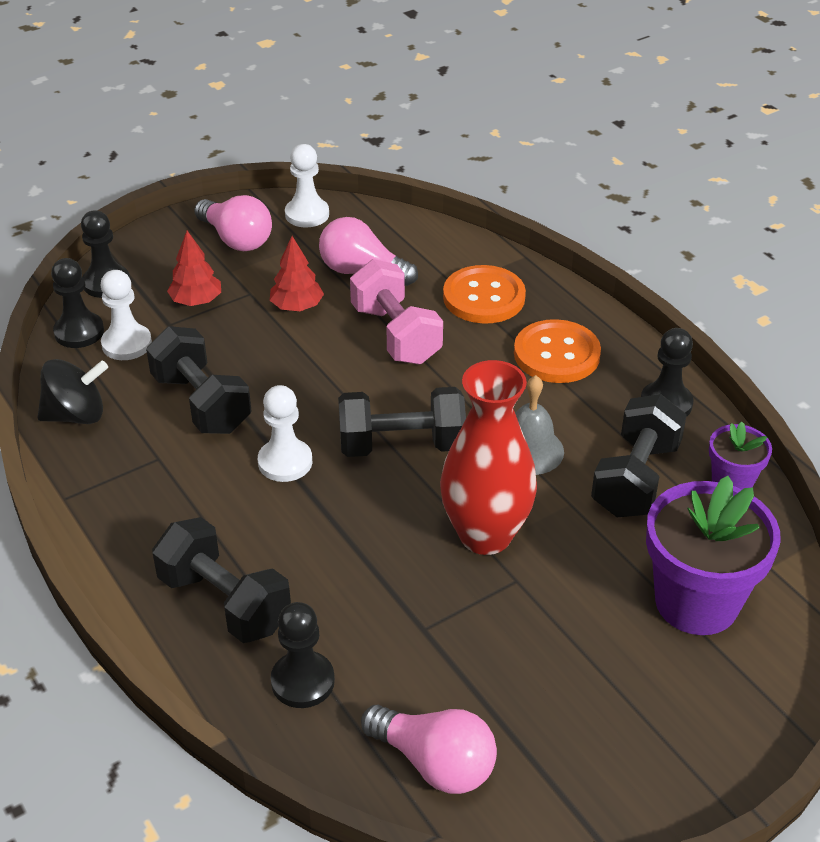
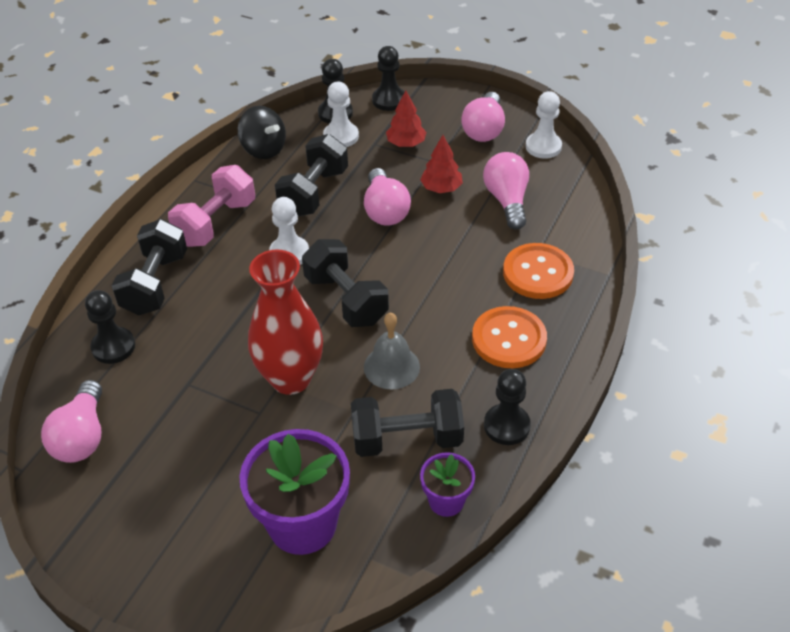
camera: 60 degrees right, 5 degrees up
(289, 360) = (385, 210): none -> pink light bulb
(395, 335) = (455, 247): pink dumbbell -> pink dumbbell (216, 223)

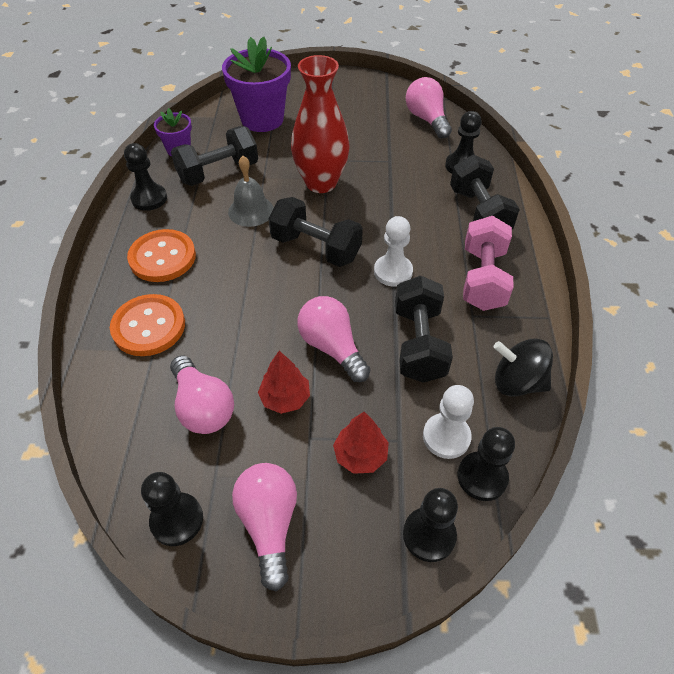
camera: 155 degrees right, 5 degrees up
(543, 147) = (177, 520): white pawn -> black pawn

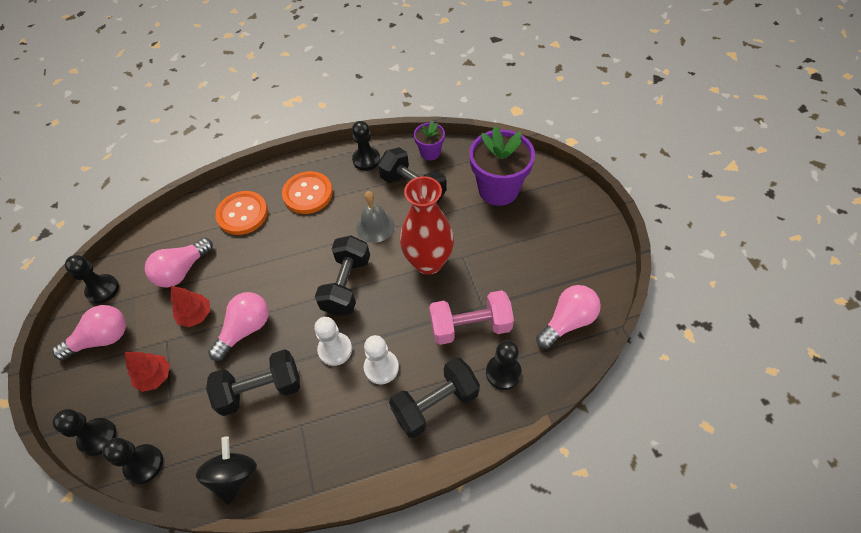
camera: 75 degrees right, 5 degrees up
(446, 437) = (176, 431): white pawn -> white pawn (381, 367)
(483, 279) = (346, 425): pink dumbbell -> pink dumbbell (470, 326)

